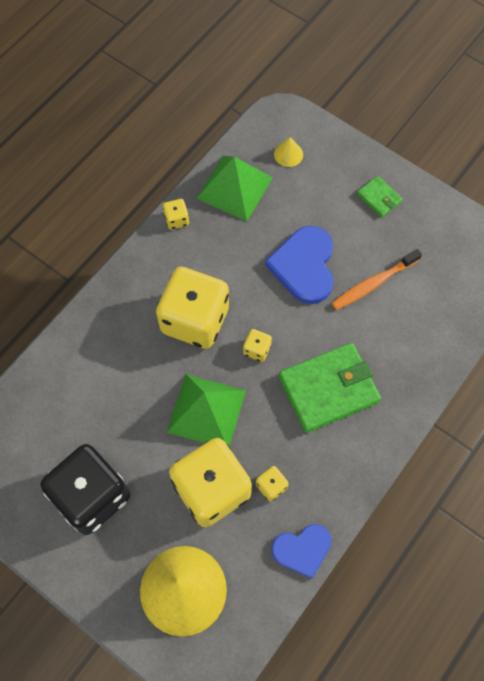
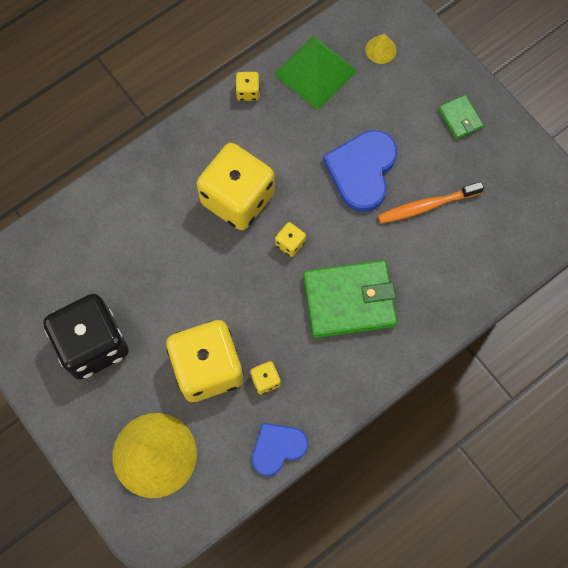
camera: 15 degrees right, 5 degrees up
(206, 411) = (223, 291): green pyramid -> none
(302, 550) = (277, 448): blue heart -> blue heart turned 150 degrees clockwise

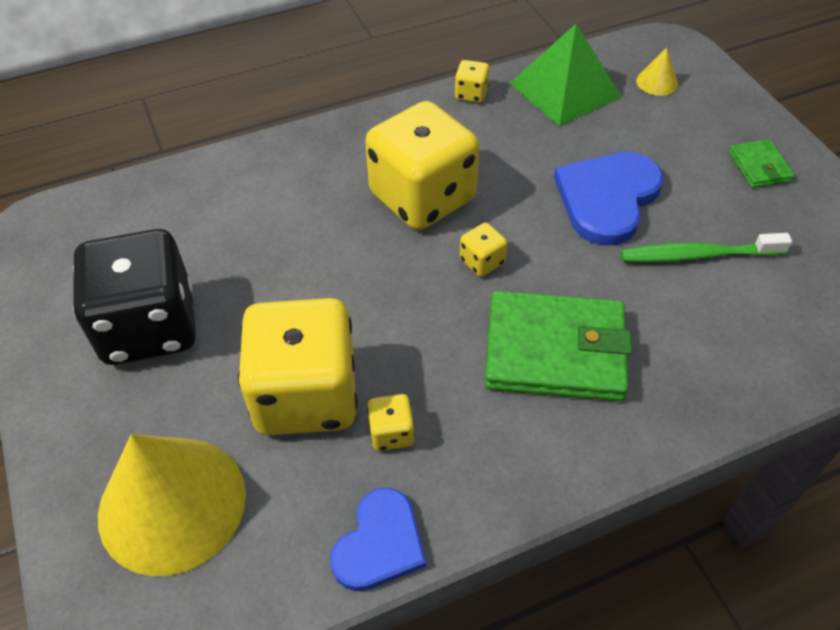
camera: 15 degrees right, 20 degrees down
(277, 448) = (379, 543): blue heart -> blue heart turned 135 degrees clockwise
(427, 206) = (698, 255): orange toothbrush -> green toothbrush

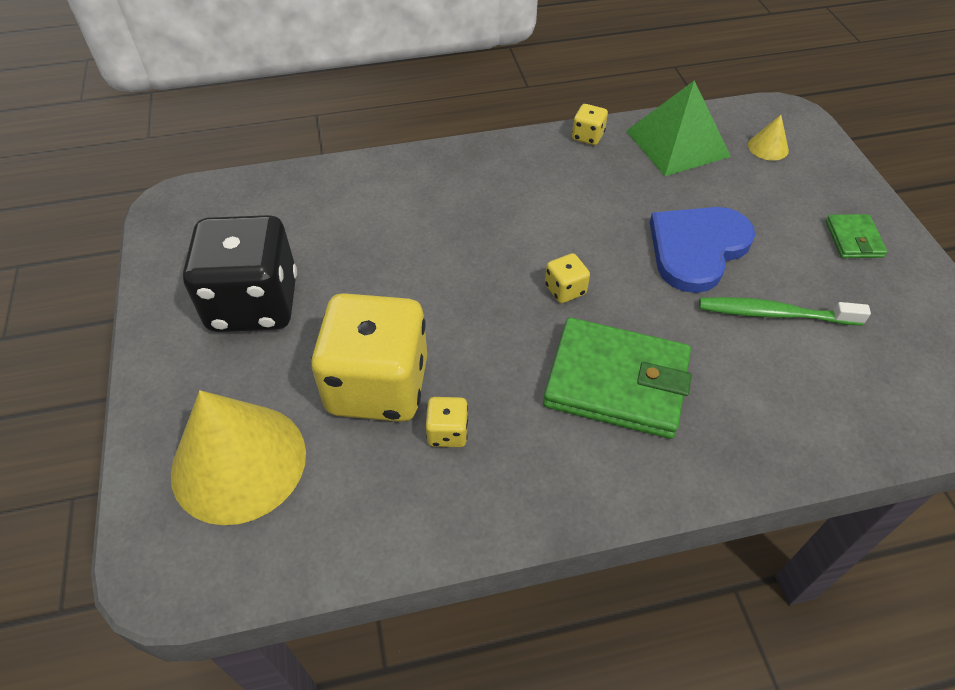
camera: 10 degrees right, 0 degrees up
(379, 543) = (415, 531): blue heart -> none
(422, 197) = (522, 224): yellow dice -> none

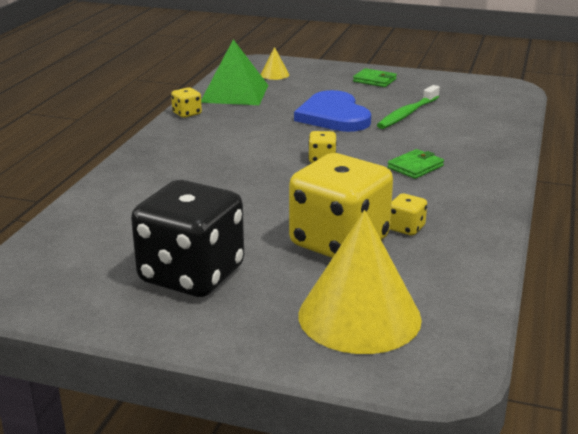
camera: 60 degrees left, 25 degrees down
(616, 382) = (415, 167): green wallet -> green wallet, size x0.48

